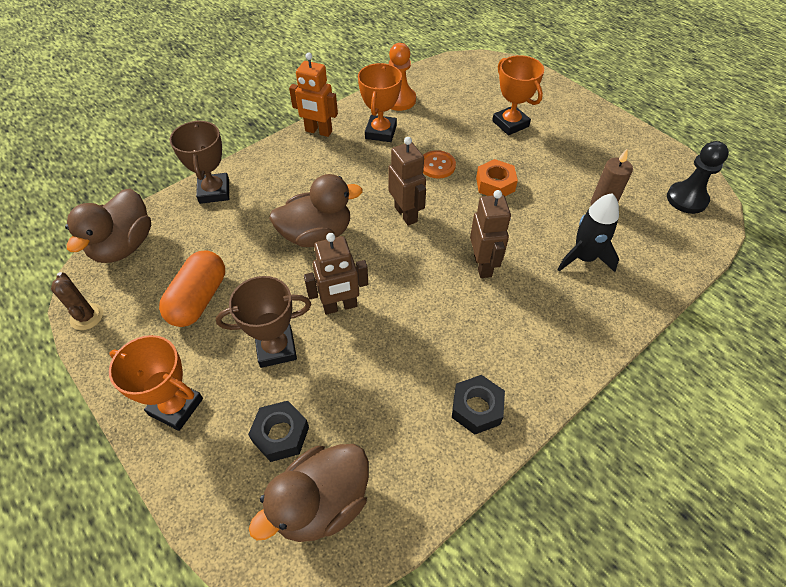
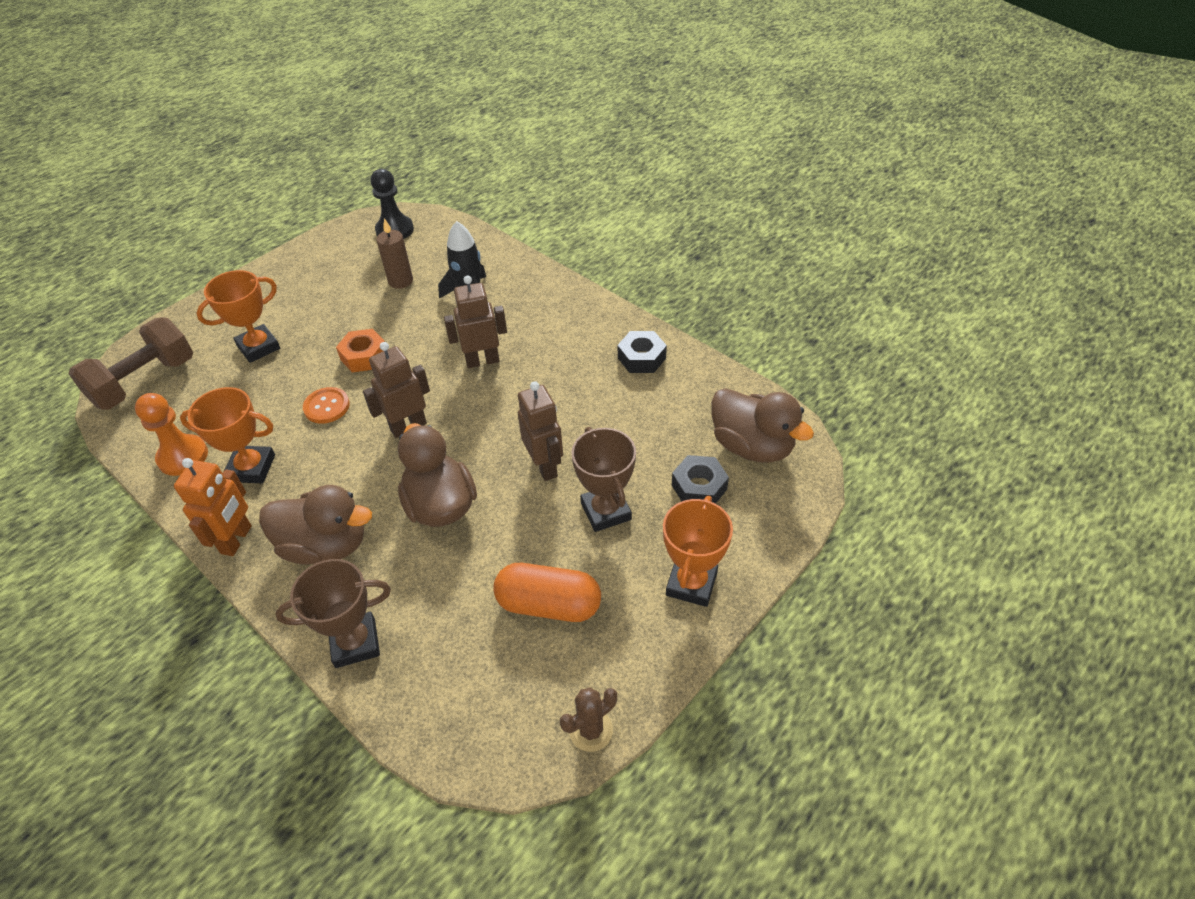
camera: 95 degrees left, 5 degrees down
(124, 246) = (463, 732): brown duck -> brown duck (326, 546)
(476, 74) = (144, 382): none -> brown dumbbell

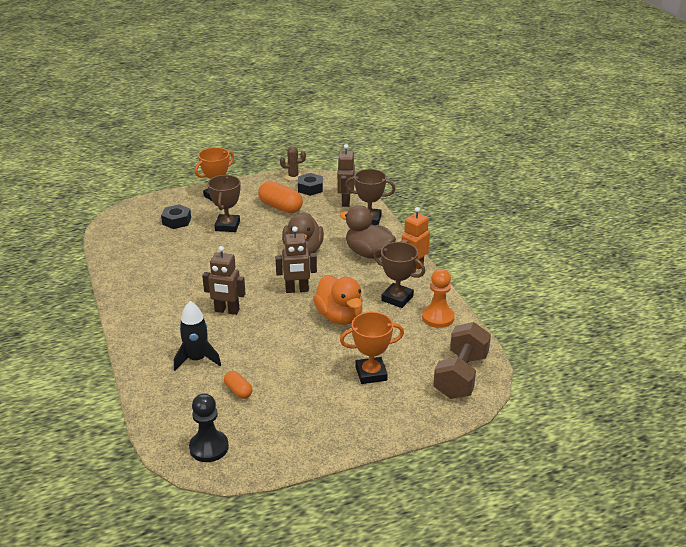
camera: 155 degrees left, 15 degrees down
(144, 382) = (460, 376): brown dumbbell -> brown dumbbell turned 45 degrees counterclockwise
(251, 468) = (397, 298): orange trophy -> brown trophy
(327, 406) = (339, 317): orange button -> orange duck
(364, 356) = (299, 340): orange nut -> none
(400, 281) = (238, 391): brown candle -> orange capsule
(545, 466) = (239, 250): brown robot -> brown robot (345, 202)
(641, 358) = (134, 280): black nut -> black nut (310, 188)
(752, 446) = (133, 226): brown duck -> none

